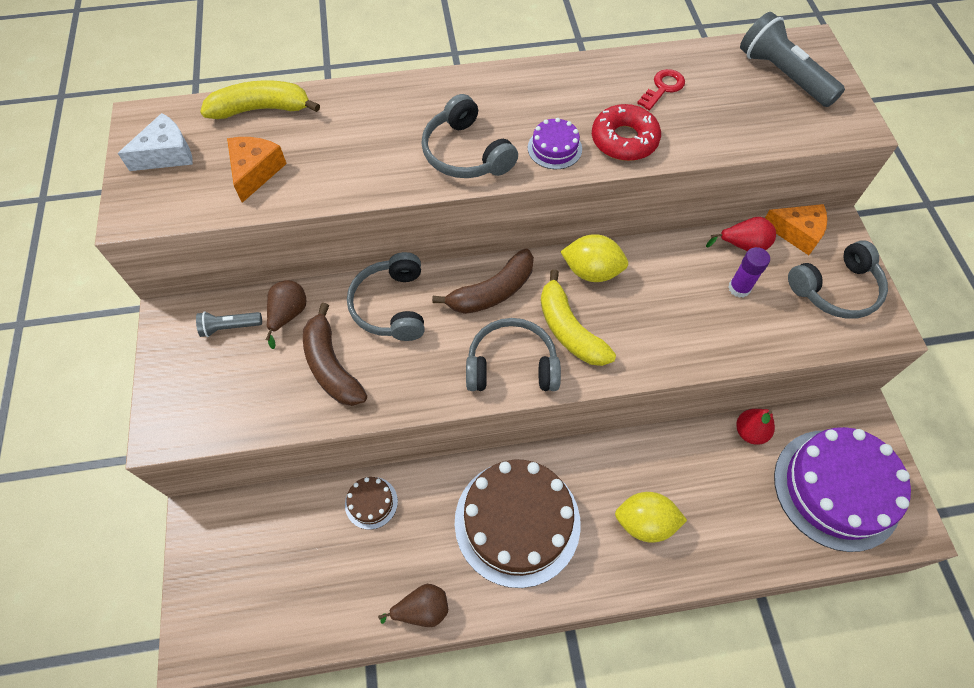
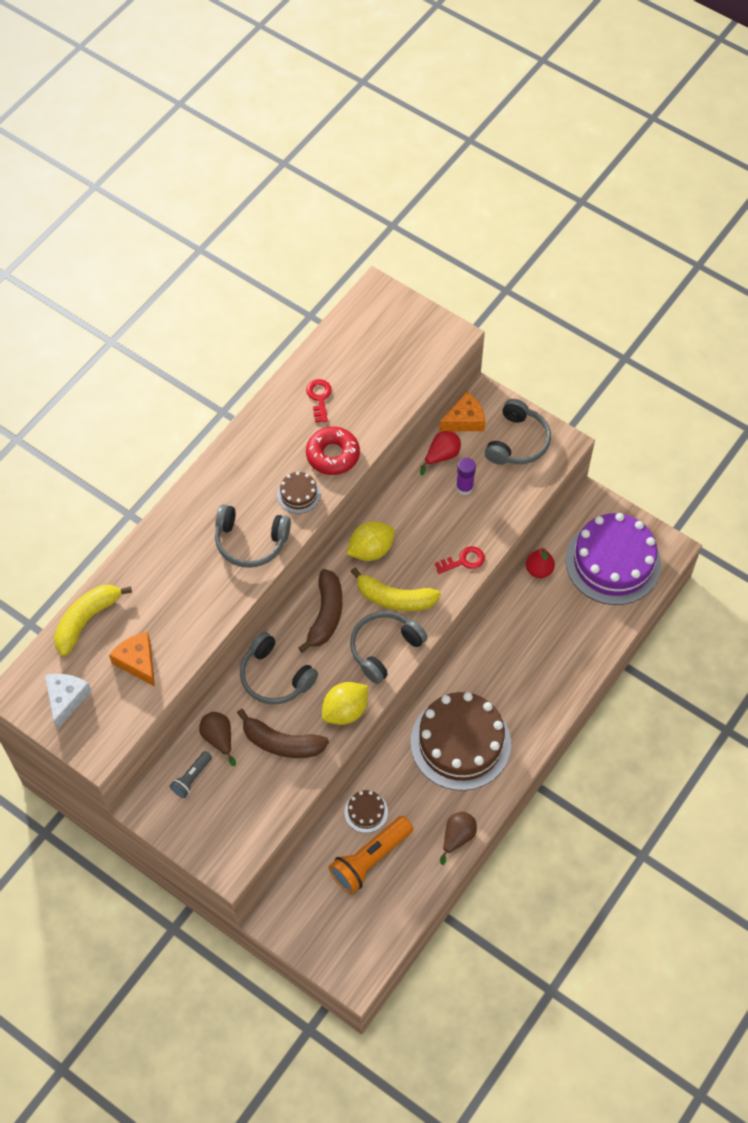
camera: 45 degrees left, 0 degrees up
(327, 550) = (370, 859): none -> orange flashlight
(554, 148) = (298, 494): purple cake -> brown cake
(645, 522) = (530, 677): yellow lemon -> yellow lemon (345, 711)
(672, 351) = (464, 561): none -> red key
(782, 75) = (380, 331): grey flashlight -> none

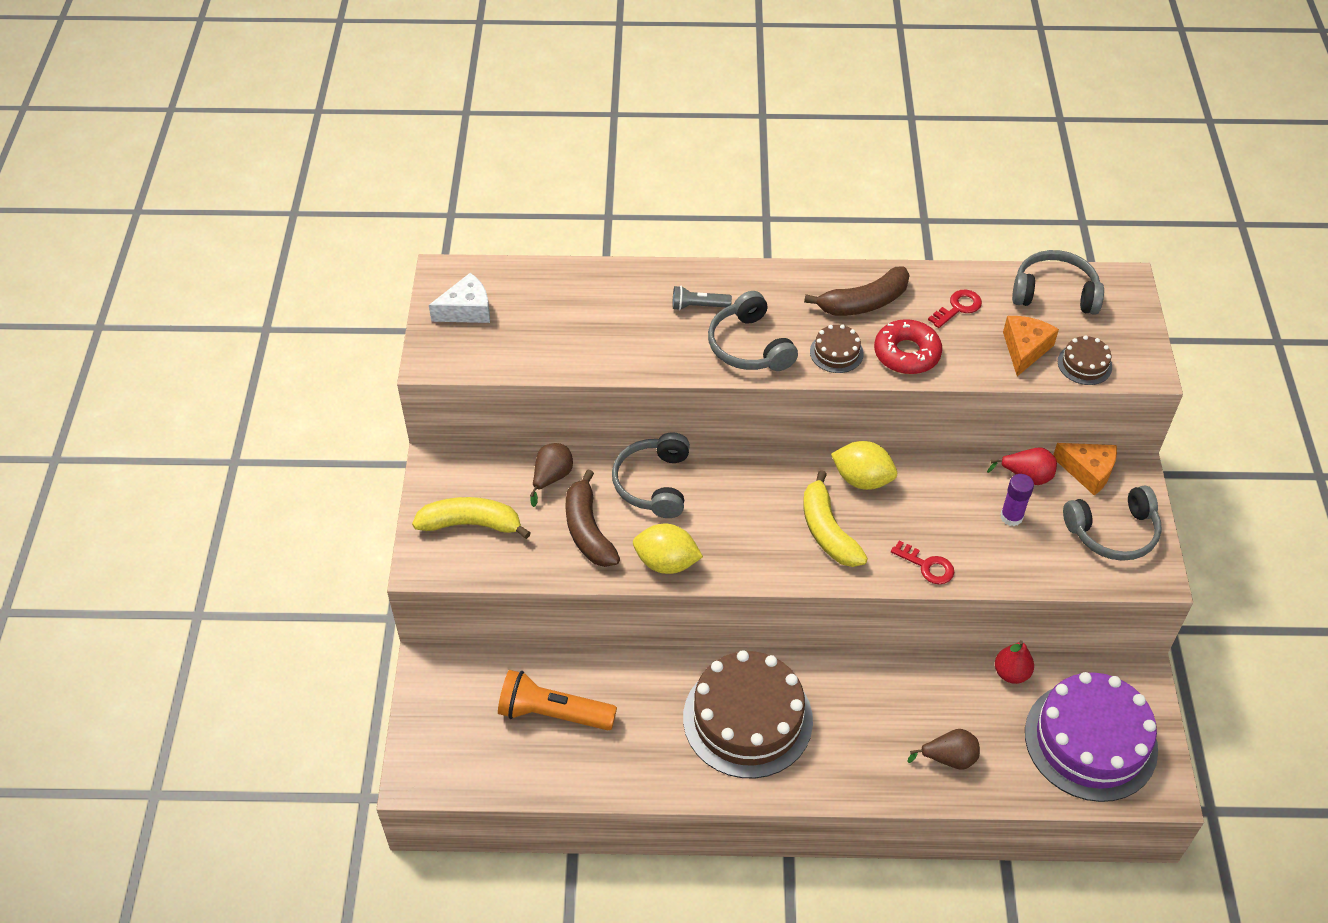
camera: 55 degrees right, 10 degrees down
(87, 620) = (559, 278): yellow banana -> yellow banana (471, 524)
(137, 662) = (547, 337): orange cheese -> orange cheese (1025, 349)
(192, 778) = (494, 481): grey flashlight -> grey flashlight (698, 306)
(326, 615) = (756, 485): brown banana -> brown banana (863, 303)
(366, 812) = (602, 678): brown cake -> brown cake (1084, 364)
(384, 648) = (764, 555): grey headphones -> grey headphones (1054, 293)
(457, 837) = (639, 780): brown pear -> brown pear (948, 758)

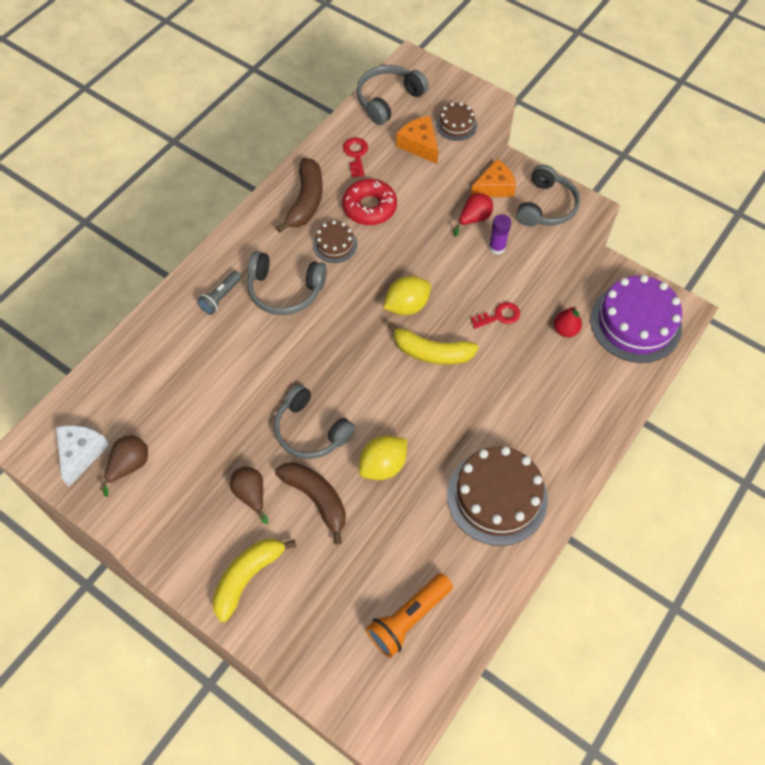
camera: 55 degrees left, 10 degrees up
(588, 530) = (316, 499): brown banana -> brown banana turned 150 degrees counterclockwise
(948, 758) = (599, 403): brown pear -> brown pear (129, 466)

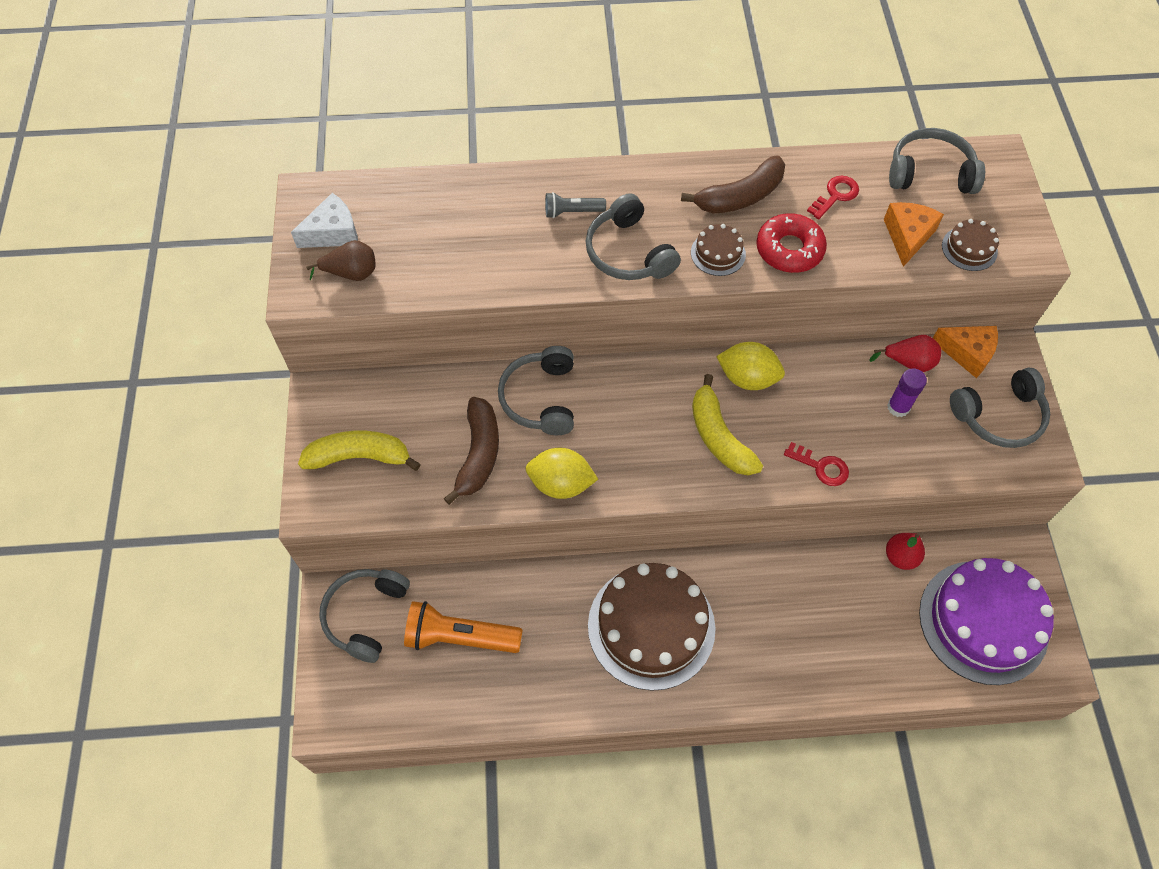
camera: 50 degrees right, 0 degrees up
(251, 494) = (437, 400): brown pear -> none
(341, 670) = (366, 615): none -> grey headphones

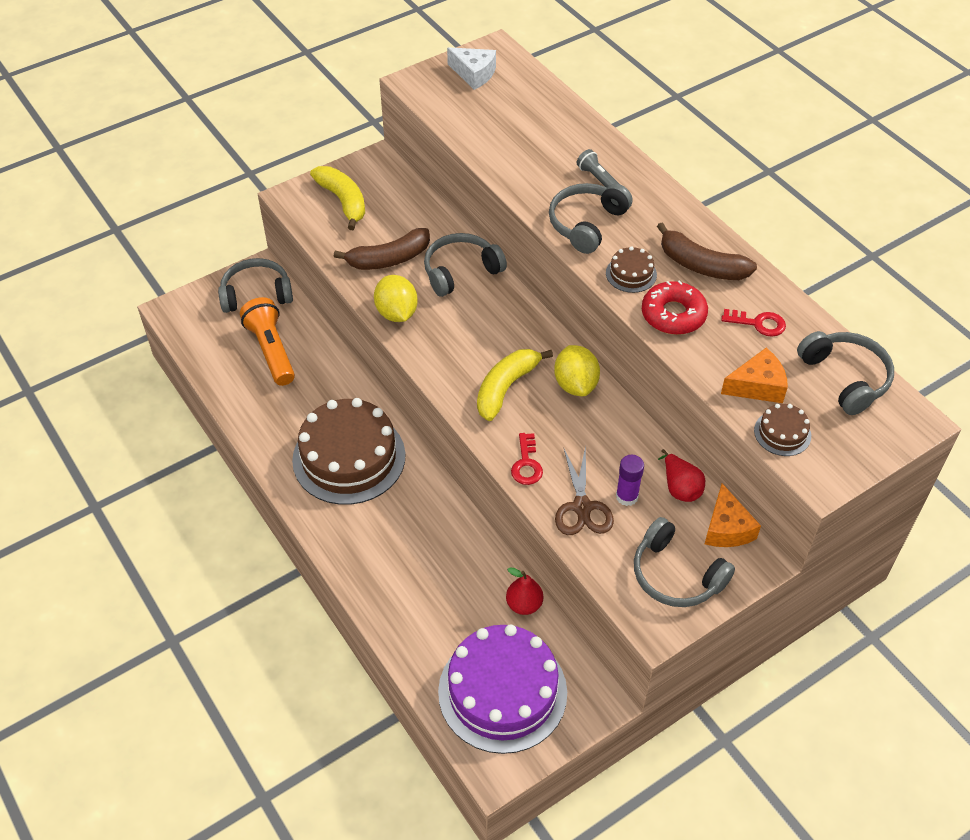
camera: 60 degrees right, 10 degrees down
(351, 273) = (447, 97): brown pear -> none
(893, 448) = (582, 507): none -> brown scissors

